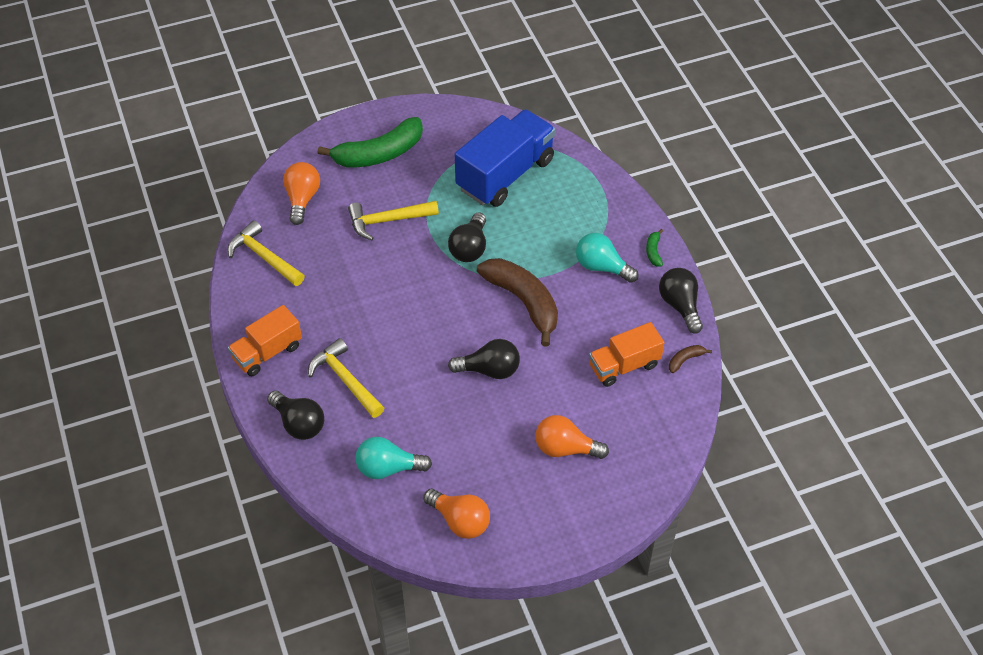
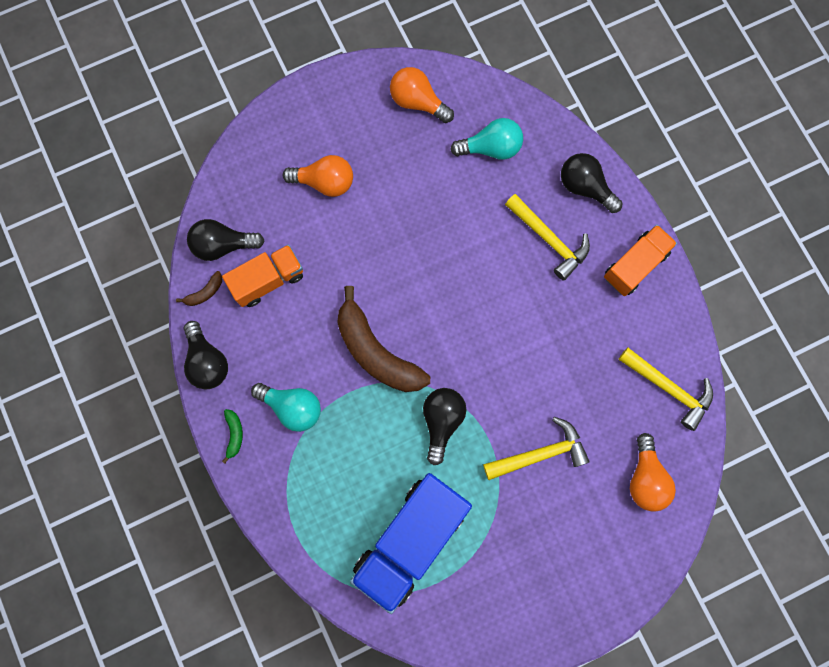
camera: 175 degrees right, 25 degrees up
(379, 154) = (568, 560): green banana -> none
(489, 370) = (405, 263): black light bulb -> black light bulb (223, 245)

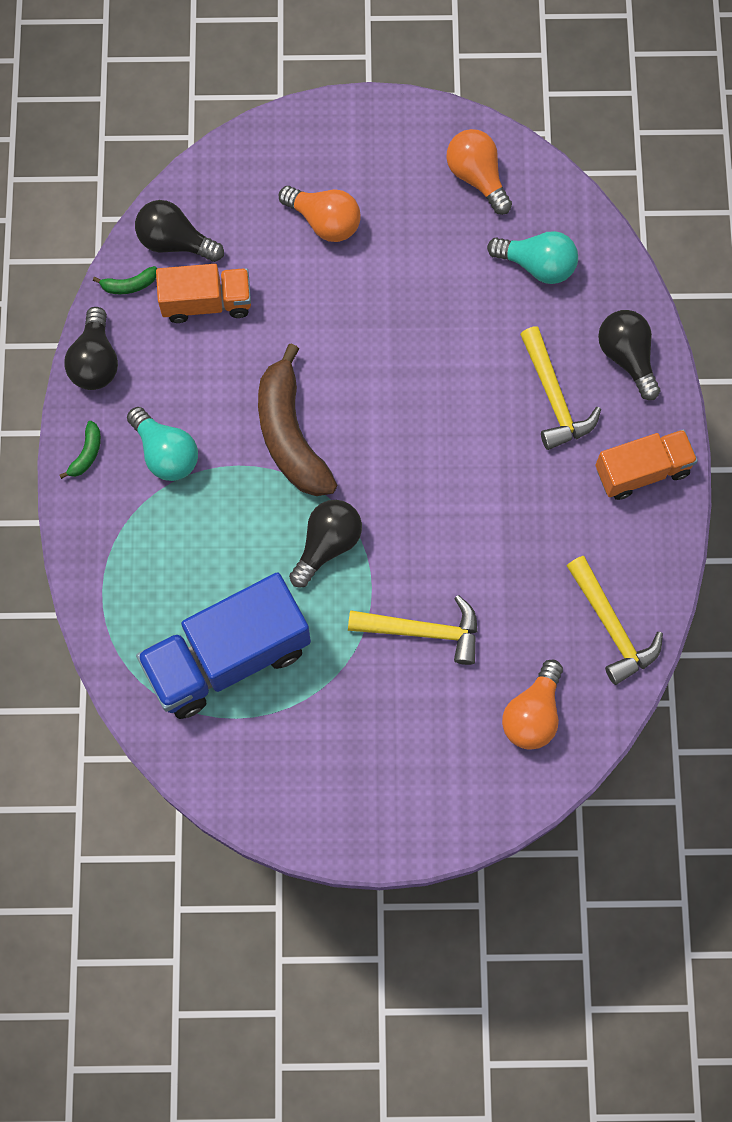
camera: 25 degrees right, 5 degrees down
(205, 292) = (129, 285): brown banana -> green banana

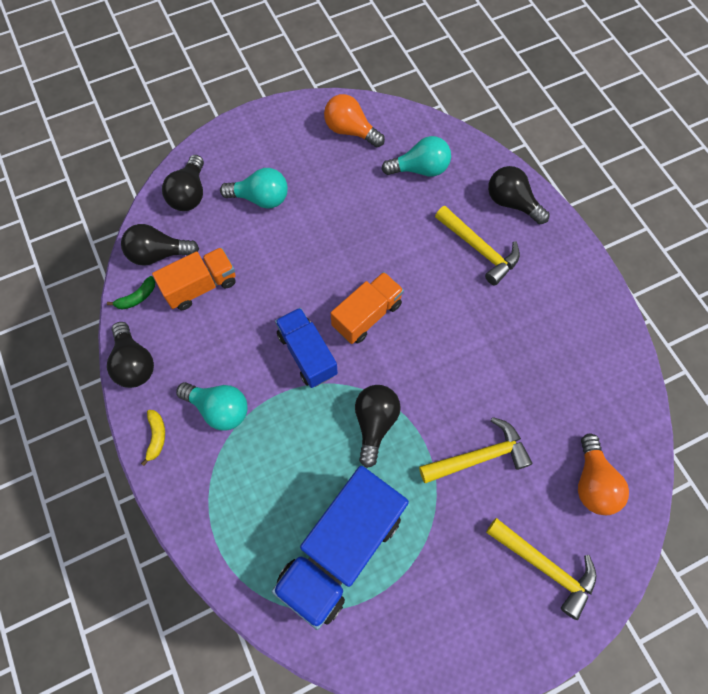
camera: 25 degrees left, 5 degrees down
(86, 454) = (156, 436): green banana -> yellow banana
(243, 180) = (189, 194): none -> black light bulb
(290, 435) = (307, 354): brown banana -> blue truck
(324, 221) = (260, 198): orange light bulb -> turquoise light bulb
(611, 626) = (609, 390): yellow hammer -> yellow hammer (545, 566)
(642, 471) = (565, 272): orange truck -> orange truck (367, 315)

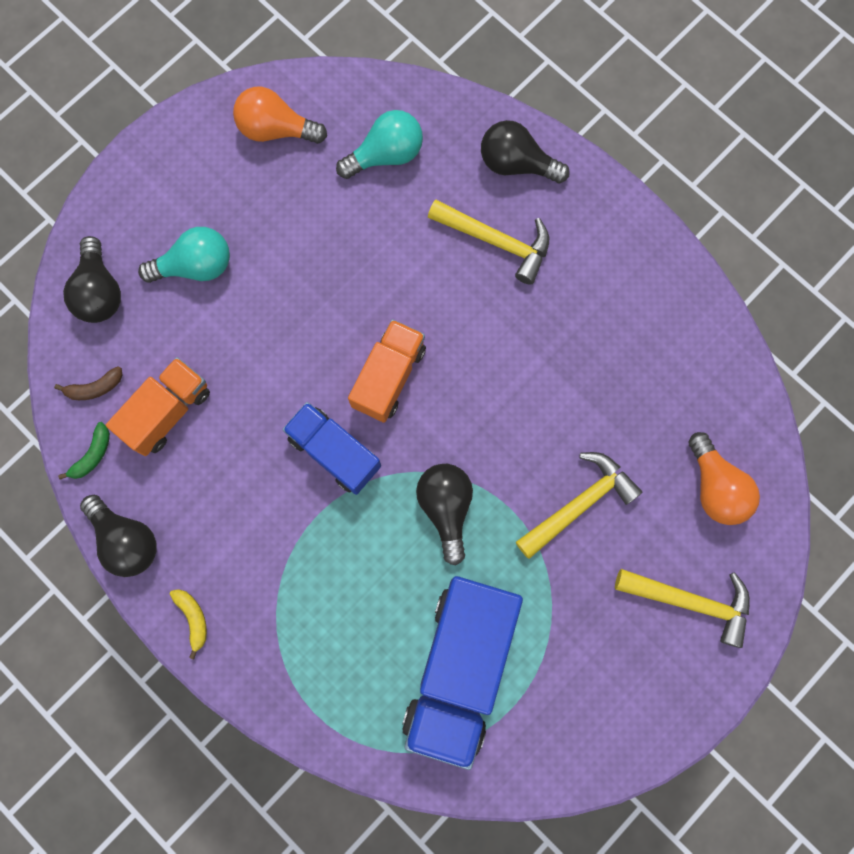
camera: 20 degrees left, 10 degrees up
(158, 254) = (95, 388): black light bulb -> brown banana
(219, 409) = (254, 558): turquoise light bulb -> none

